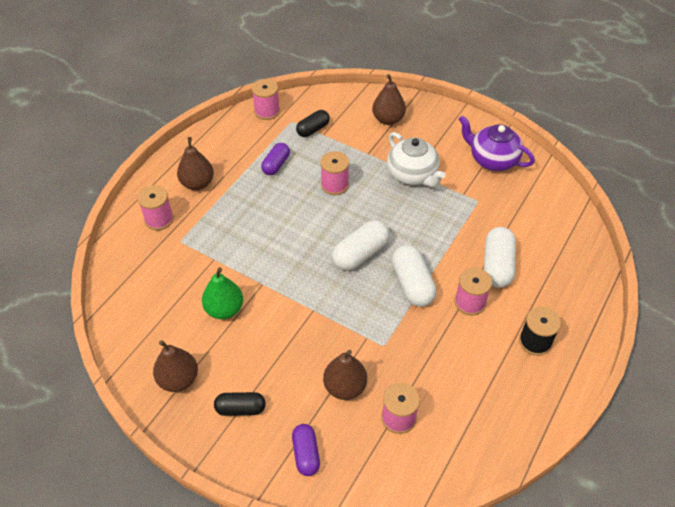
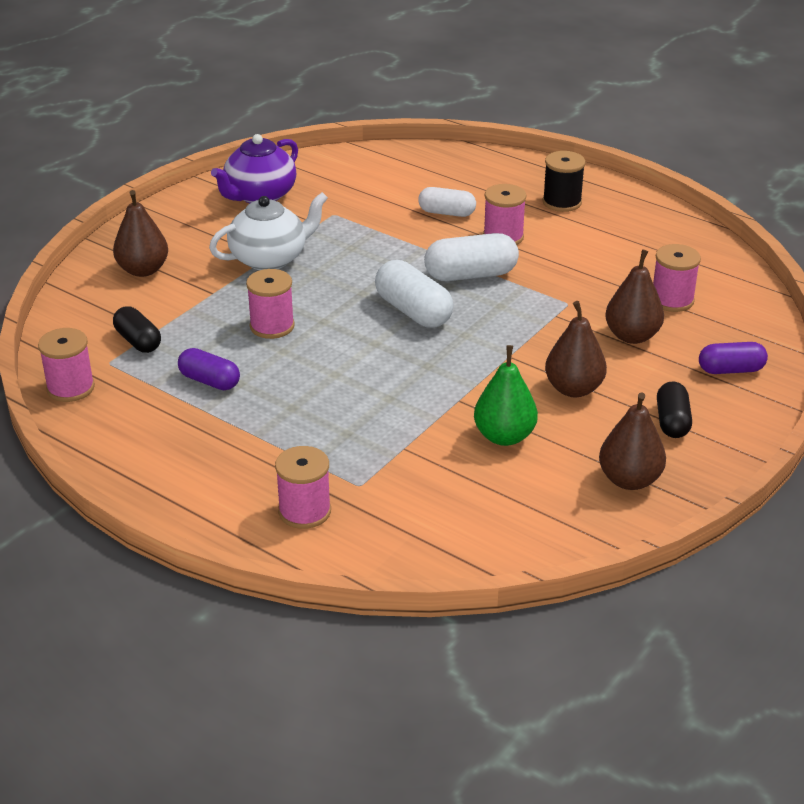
camera: 85 degrees left, 15 degrees down
(197, 183) = (229, 467): brown pear -> brown pear (573, 389)
(497, 265) = (446, 213): white capsule -> white capsule, size x0.66

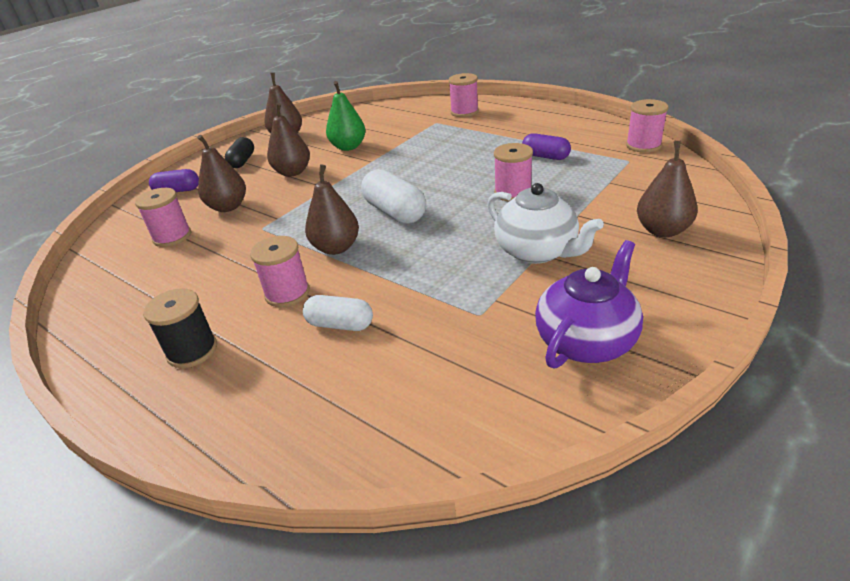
camera: 175 degrees left, 0 degrees up
(138, 341) = (617, 175): black capsule -> none
(270, 258) = (537, 251): white teapot -> white teapot turned 105 degrees counterclockwise
(470, 275) = (336, 248): white capsule -> brown pear

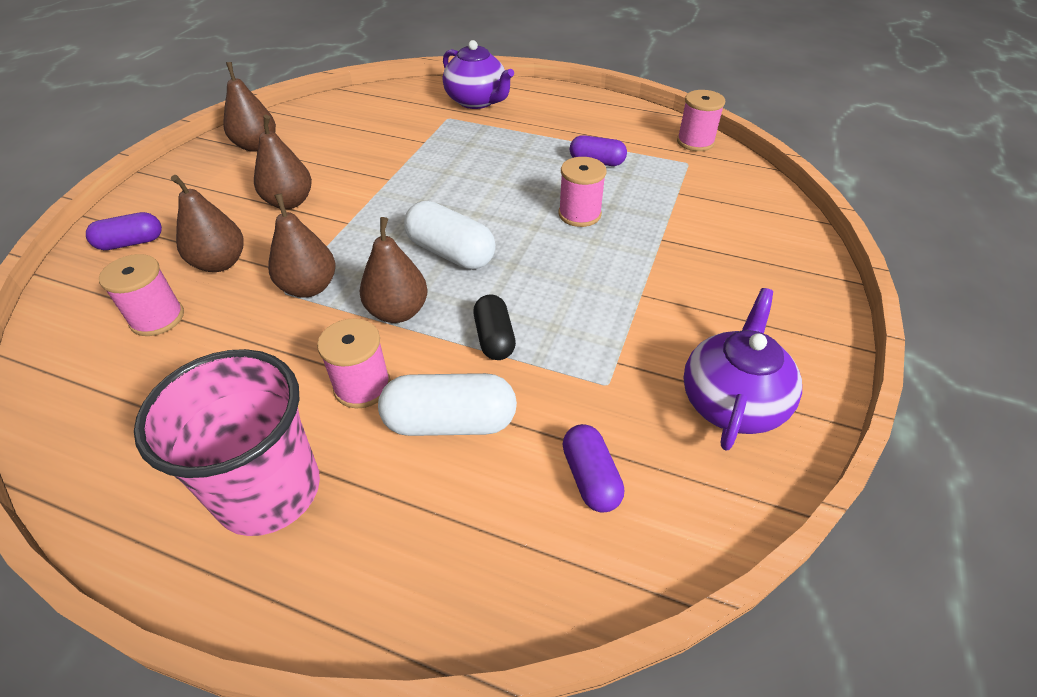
camera: 20 degrees left, 10 degrees up
(192, 350) = (269, 491): black spool -> pink cup
(242, 161) = (208, 189): black capsule -> black capsule (494, 338)
(340, 324) = (450, 422): white capsule -> white capsule, size x1.52
(348, 147) = (349, 159): green pear -> none
(433, 378) = (590, 477): none -> purple capsule
(464, 112) = (477, 101): pink spool -> purple teapot
(537, 251) = (637, 292): white teapot -> none
(662, 230) = (755, 252): brown pear -> brown pear (309, 287)

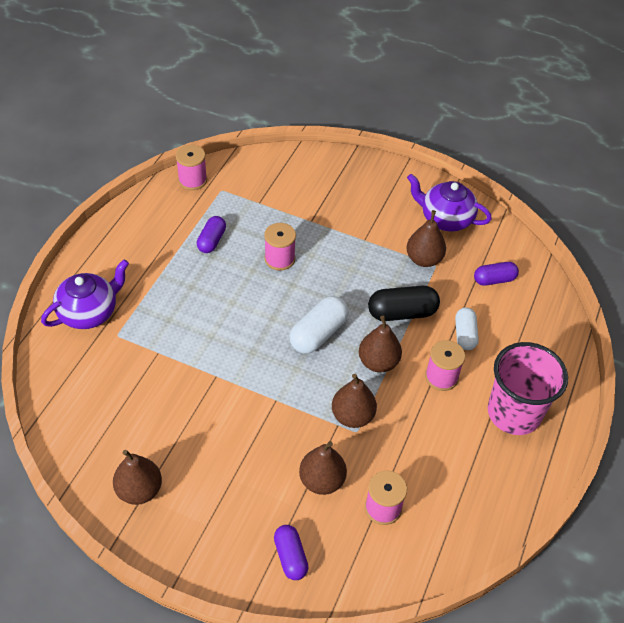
camera: 90 degrees left, 5 degrees up
(289, 202) = (242, 445): brown pear -> brown pear (424, 259)
(450, 422) = (464, 334): white capsule -> white capsule, size x0.66
(494, 338) = (402, 313): black capsule -> black capsule, size x1.52

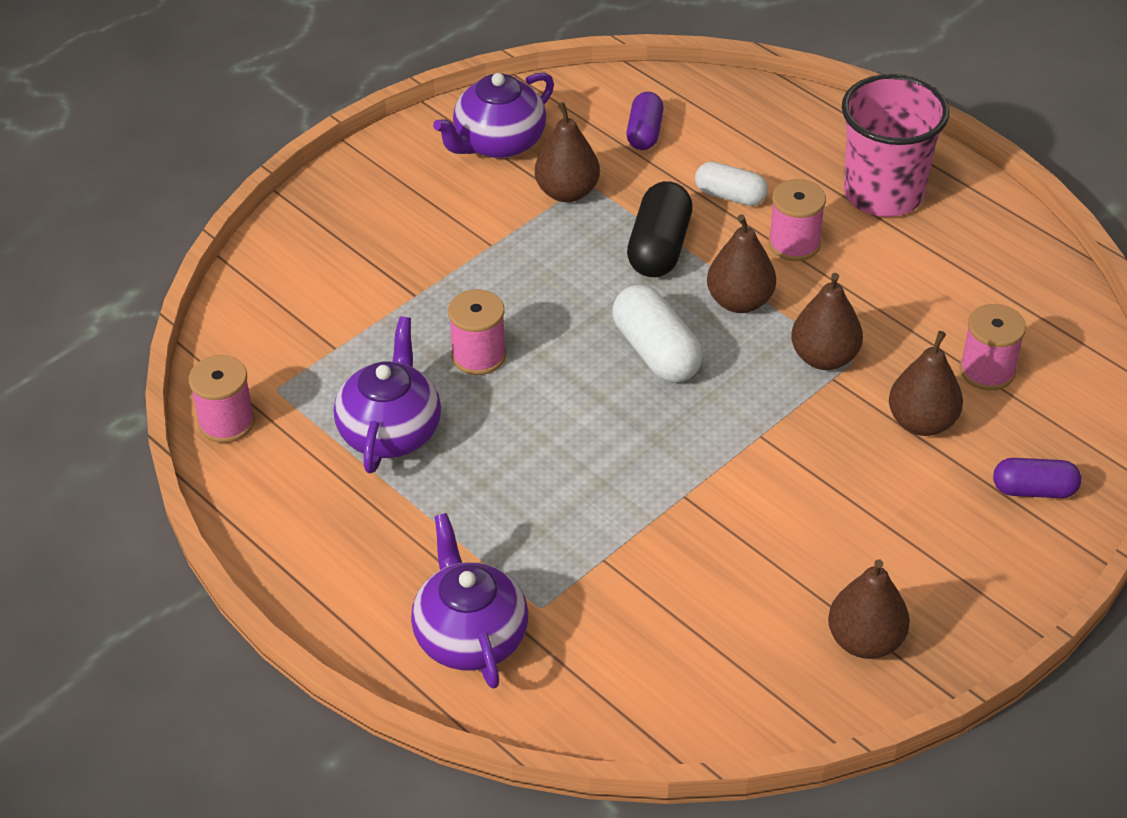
camera: 65 degrees left, 5 degrees down
(212, 241) = (390, 431): purple capsule -> purple teapot

